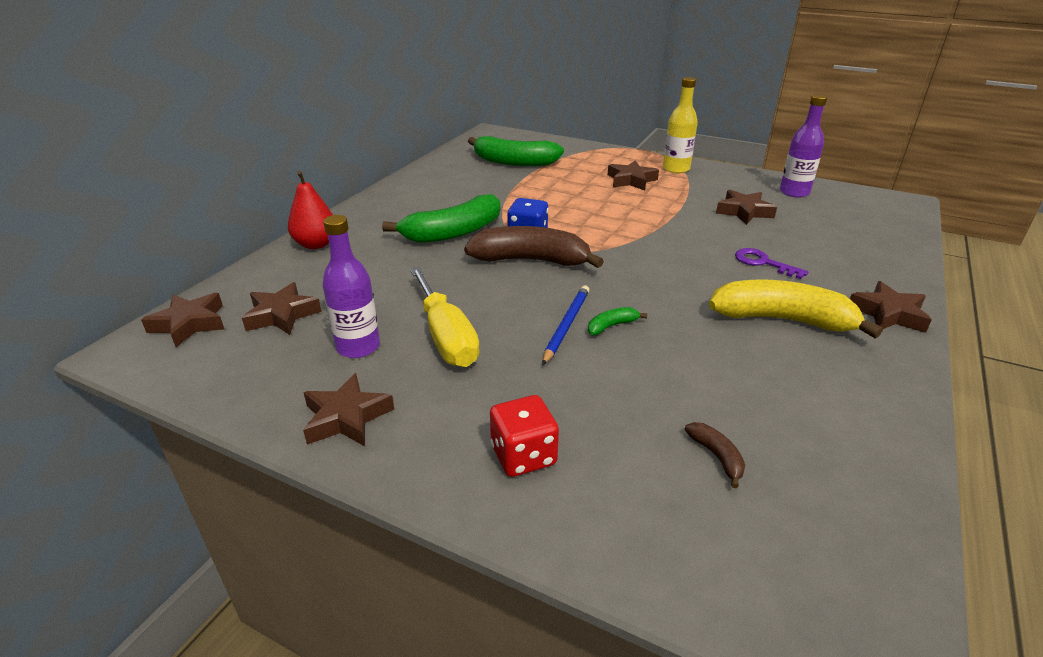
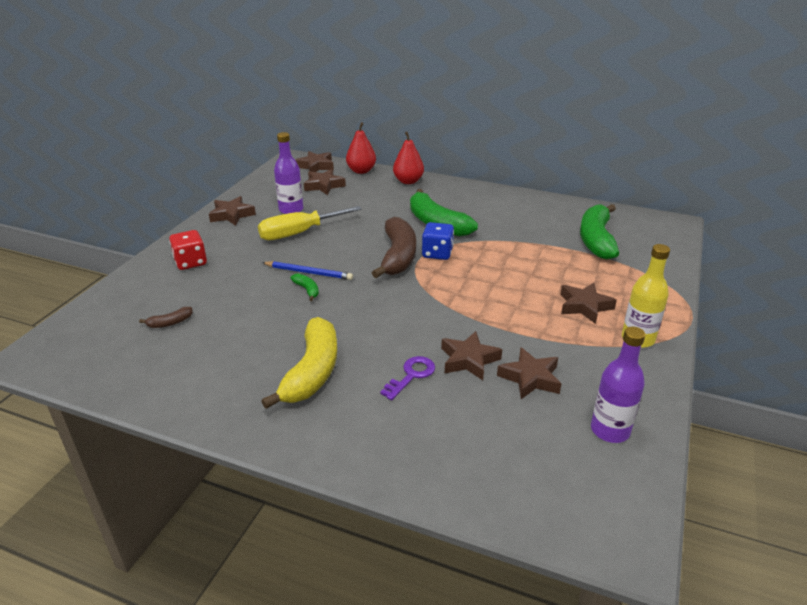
camera: 85 degrees right, 0 degrees up
(248, 280) = (361, 171): none -> red pear
(888, 314) = (320, 441): brown star -> brown star (469, 360)

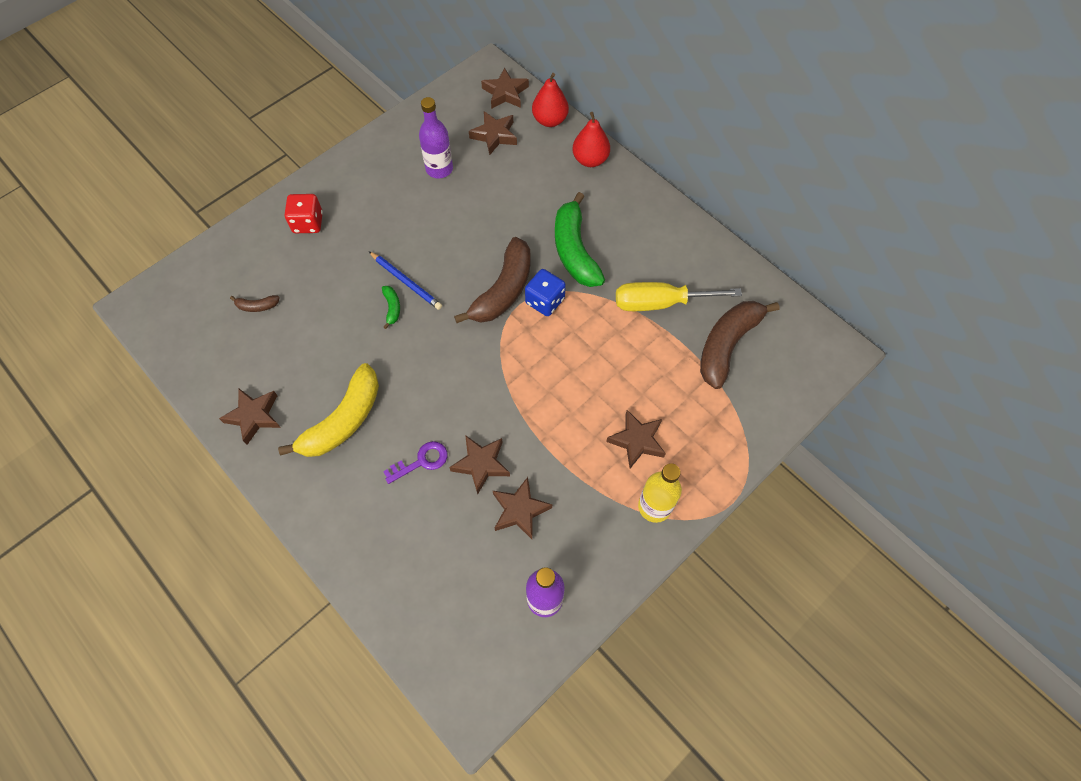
camera: 25 degrees right, 30 degrees up
(232, 215) = (377, 157): brown star -> brown star (254, 416)
(299, 233) = (427, 213): yellow screwdriver -> yellow screwdriver (660, 303)
(596, 240) = (727, 345): green banana -> brown banana

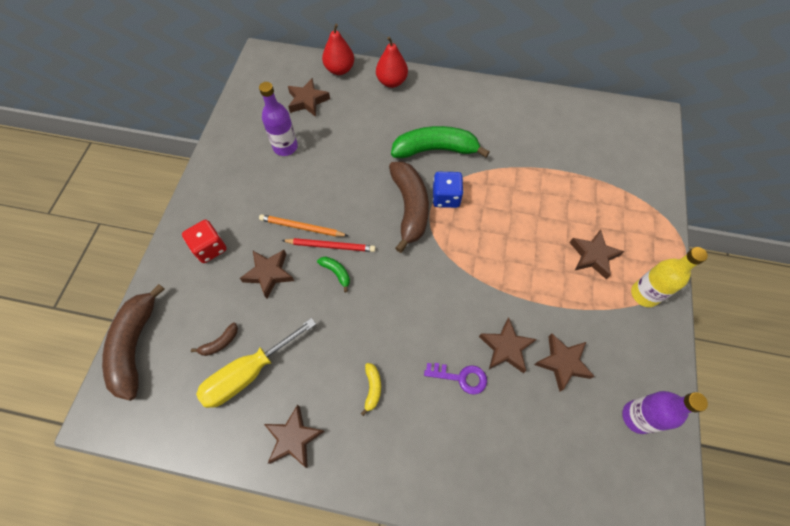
camera: 35 degrees left, 0 degrees up
(343, 420) = (372, 388): yellow banana -> yellow banana, size x0.43
(395, 251) = (302, 227): none -> orange pencil
(406, 282) = (331, 246): blue pencil -> red pencil
(421, 461) = (461, 377): purple key -> purple key turned 75 degrees clockwise
(505, 93) = (290, 67): brown star -> brown star (269, 274)
(574, 250) = (435, 149): green banana -> green banana turned 135 degrees clockwise
(660, 303) = (523, 152): yellow screwdriver -> yellow screwdriver (248, 373)
(727, 345) = (589, 154): brown banana -> brown banana (135, 346)

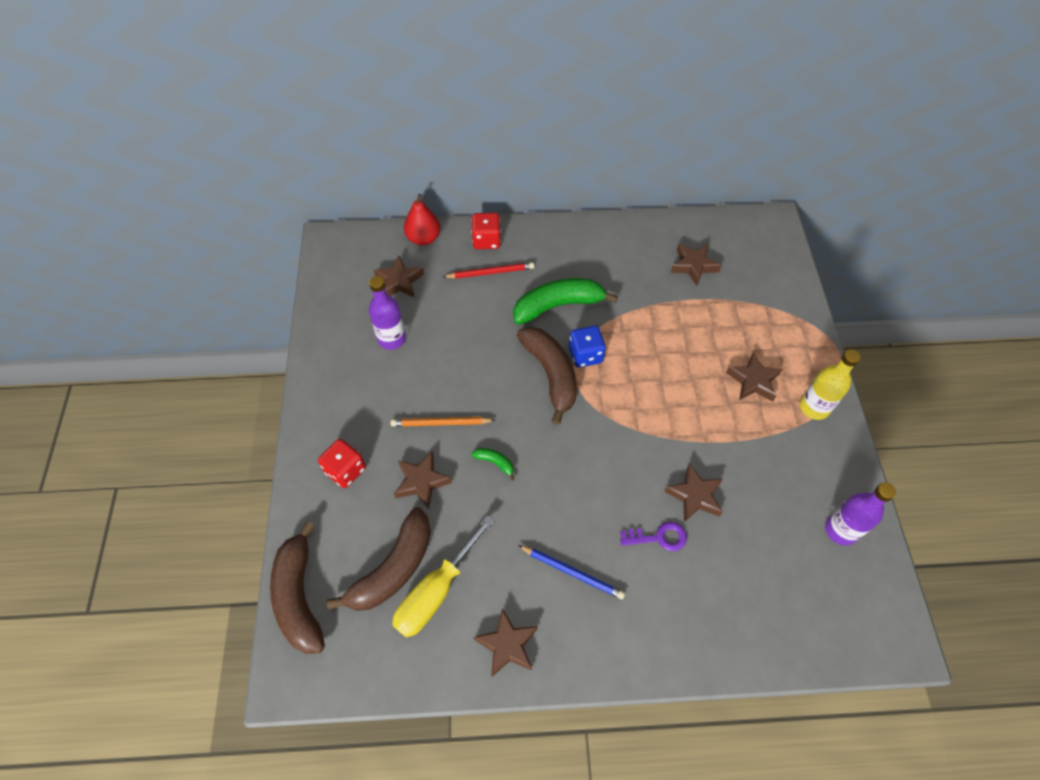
camera: 15 degrees left, 5 degrees down
(220, 343) = (393, 568): brown banana -> brown banana, size x2.35
(331, 246) = (479, 435): red pencil -> red pencil (490, 272)
(372, 388) = (572, 572): yellow banana -> blue pencil
(391, 82) = (486, 240): red pear -> red dice
(562, 363) = (754, 496): brown star -> brown star (693, 266)

